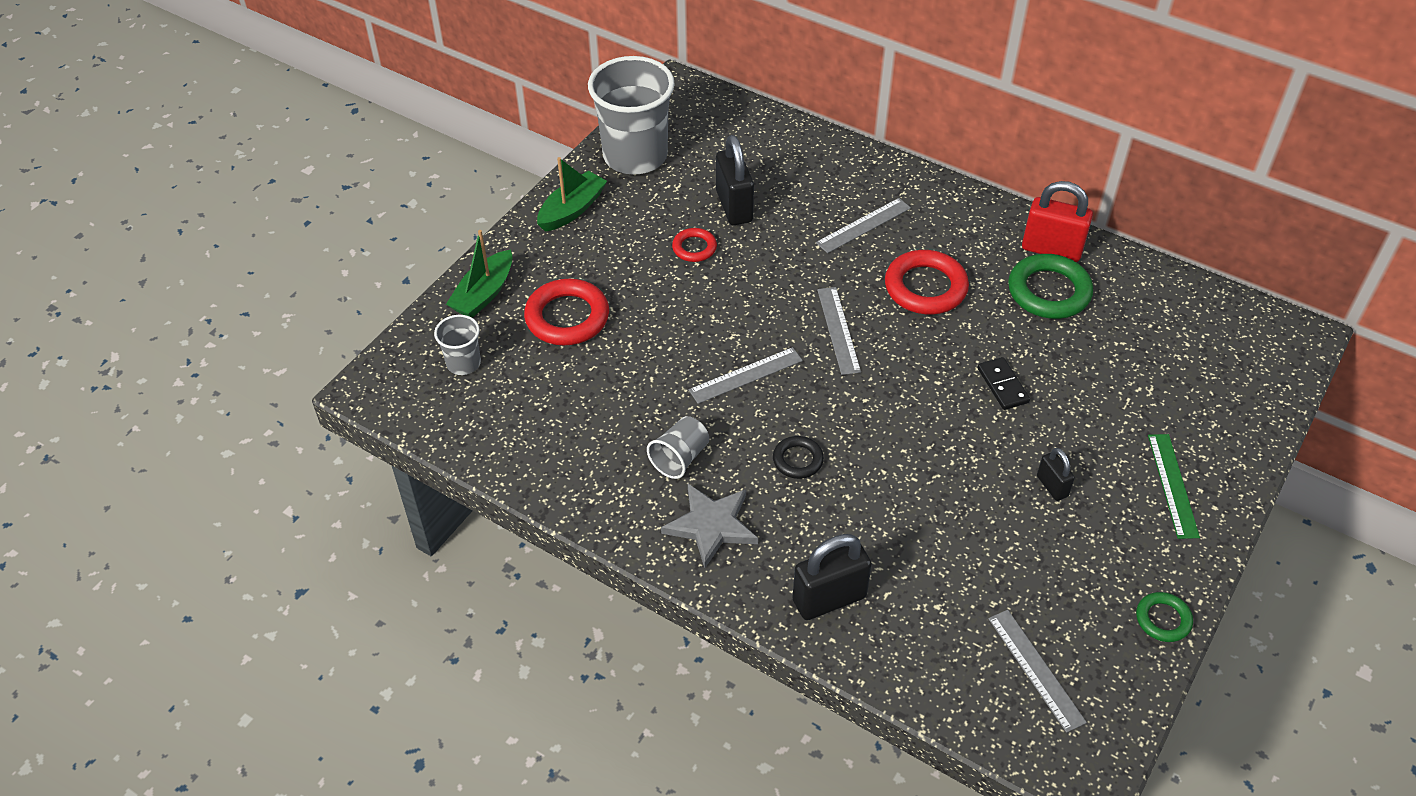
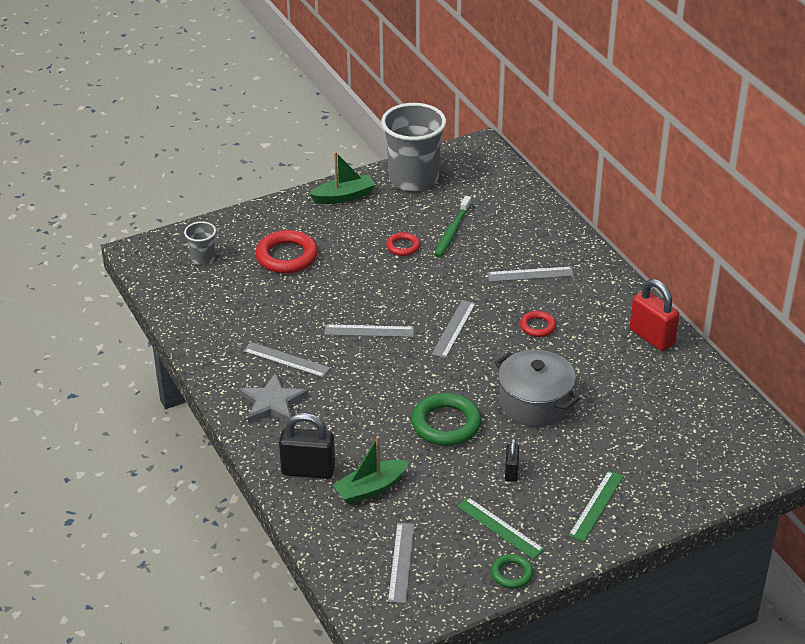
camera: 30 degrees right, 10 degrees down
(484, 294) = (248, 225): green boat -> green boat (371, 489)
(680, 458) = (286, 359): grey cup -> grey ruler
(734, 206) = (452, 232): black padlock -> green toothbrush
(797, 460) = (358, 390): black ring -> none
(925, 287) = (537, 326): red ring -> red ring, size x0.55
(1003, 385) = (535, 403): black domino -> grey pot
(1049, 291) = (624, 361): green ring -> green ring (446, 424)
(1101, 566) = (500, 528): none -> green ruler

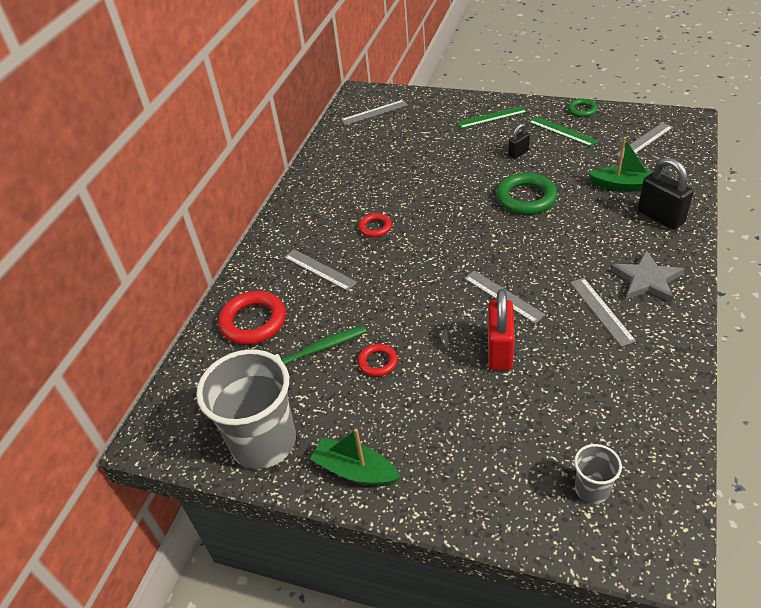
camera: 130 degrees left, 5 degrees up
(287, 256) = (497, 426): red ring -> red ring (253, 322)
(454, 328) = (435, 260): grey ruler -> grey ruler (374, 112)
(500, 528) = (562, 131): green ruler -> green ruler turned 45 degrees counterclockwise
(535, 403) = (450, 182): grey pot -> none
(652, 337) = (318, 181): red padlock -> red padlock (500, 351)

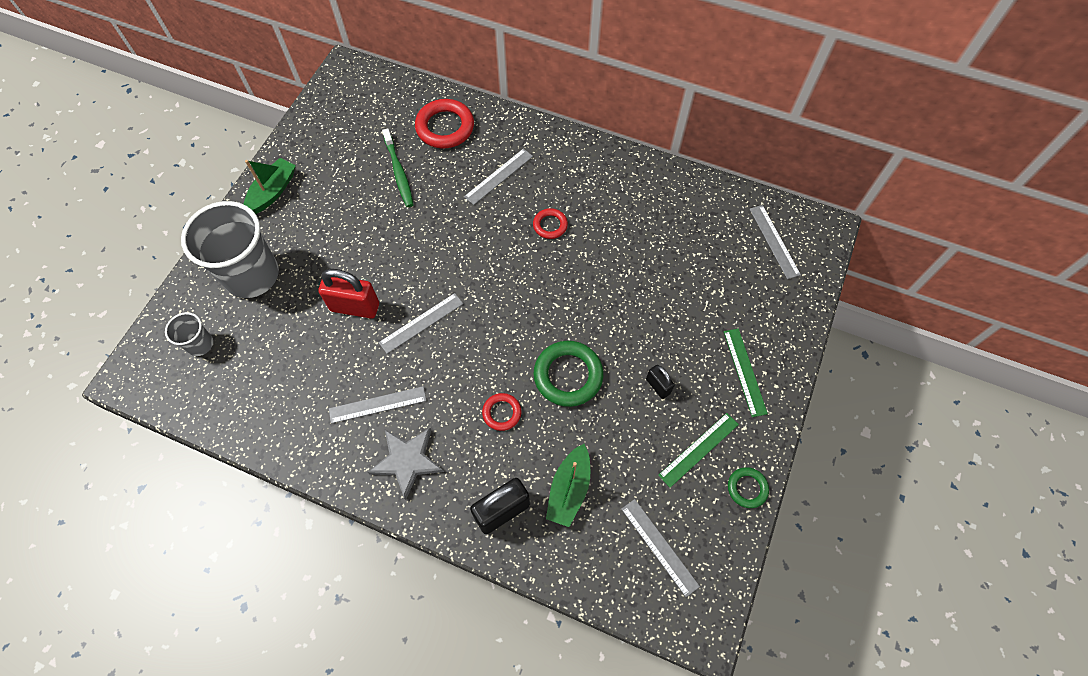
camera: 90 degrees right, 20 degrees up
(263, 442) = (318, 136): grey cup -> grey cup (252, 275)
(378, 362) = (371, 214): red ring -> red ring (502, 413)

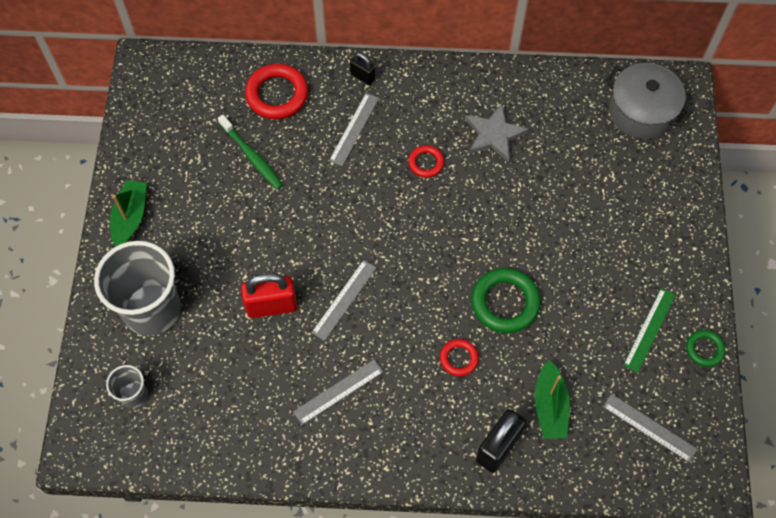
camera: 20 degrees left, 0 degrees up
(407, 461) = (391, 433): grey star -> grey star (494, 134)
(658, 386) = (590, 284): black padlock -> black padlock (362, 76)
(745, 371) = (662, 244): green ruler -> none
(774, 241) = (641, 111): grey ruler -> grey pot

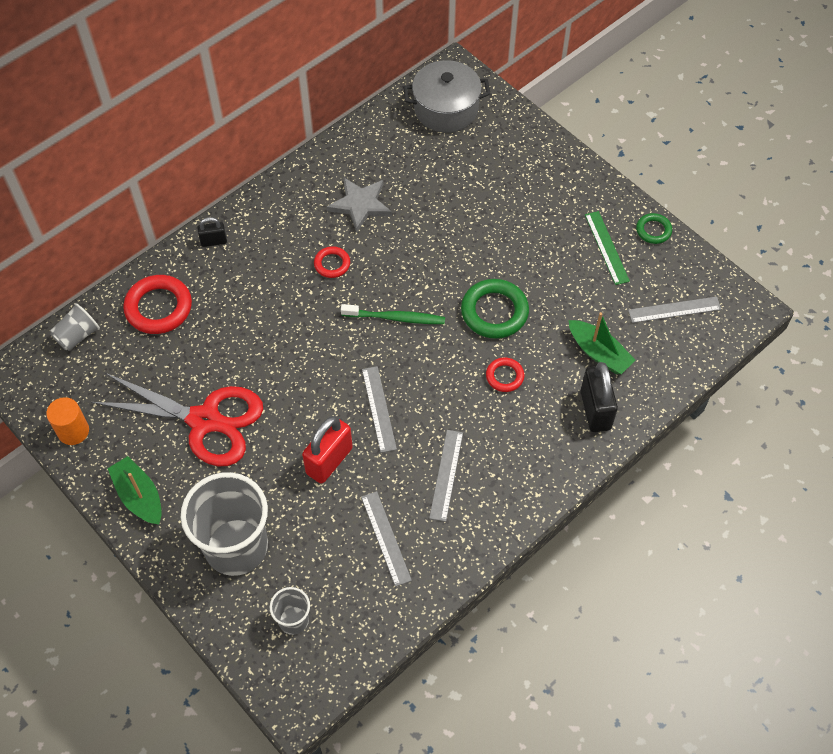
camera: 45 degrees left, 5 degrees down
(138, 135) = (73, 431): none -> orange cylinder
(207, 70) = (77, 336): none -> grey cup
(223, 202) = (205, 421): none -> red scissors
(252, 156) = (190, 369): green toothbrush -> green toothbrush (395, 318)
(354, 129) = (250, 284): grey ruler -> grey ruler (386, 538)

